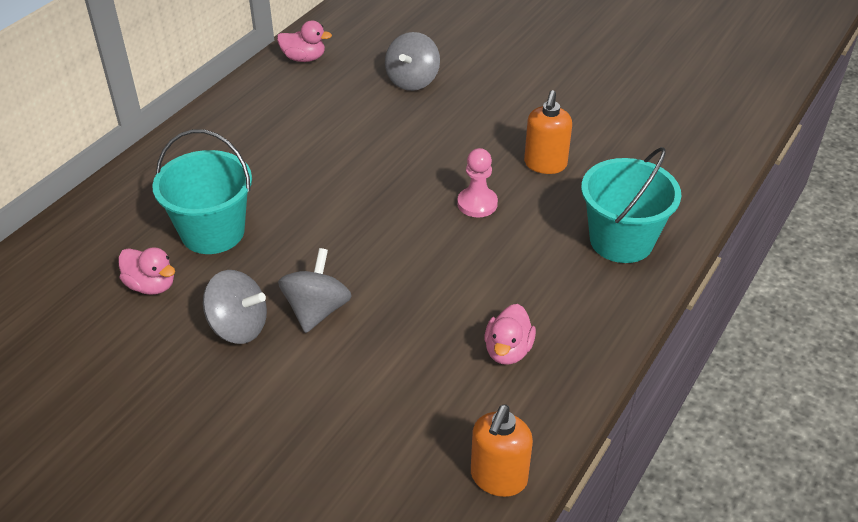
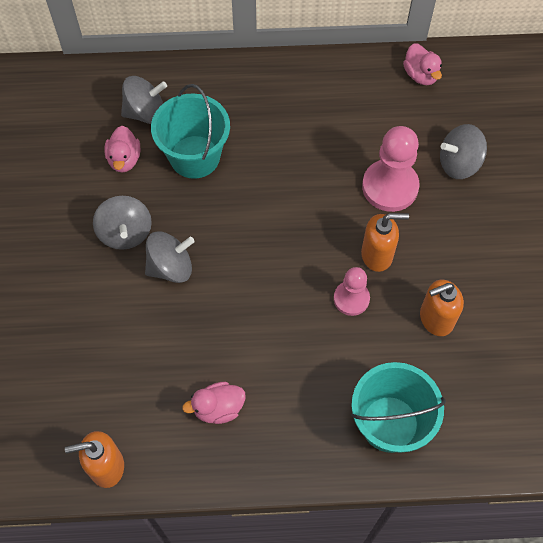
camera: 55 degrees right, 20 degrees up
(117, 243) = (145, 113): none -> grey spinning top
(391, 127) = (390, 187): none -> pink pawn
(450, 167) = (377, 255): none -> orange soap dispenser

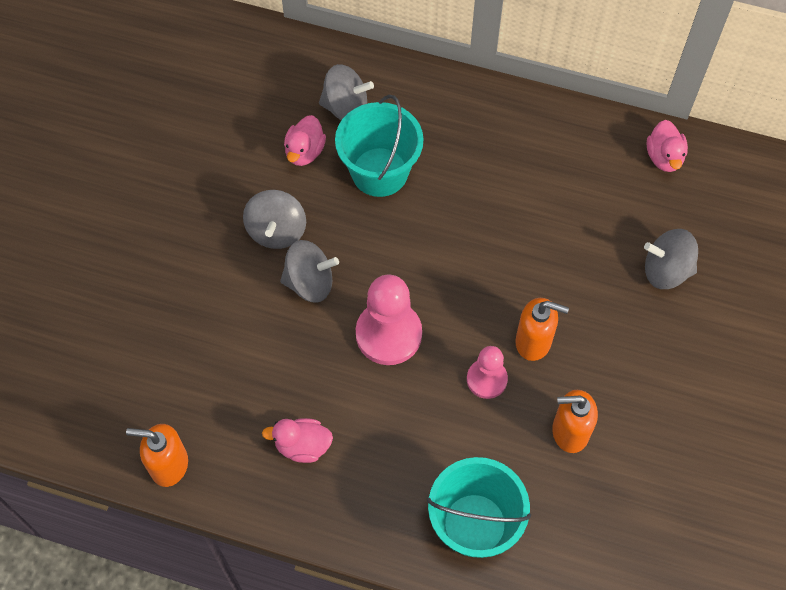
camera: 20 degrees right, 0 degrees up
(390, 187) = (578, 272): pink pawn -> pink pawn (388, 334)

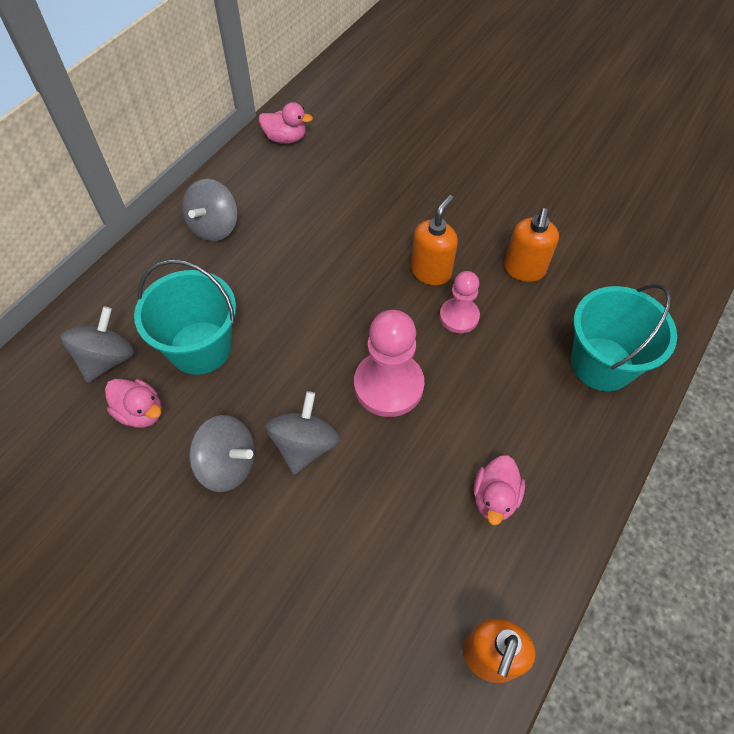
camera: 75 degrees left, 5 degrees down
(666, 270) = (391, 167): grey spinning top -> grey spinning top (214, 227)

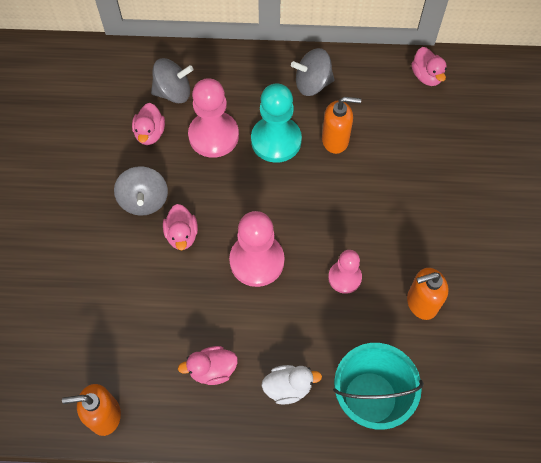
camera: 60 degrees right, 5 degrees up
(200, 348) = (213, 136): turquoise bucket -> pink pawn
(255, 293) = (276, 140): none -> turquoise pawn
(304, 445) = (182, 235): grey spinning top -> pink duck
(431, 272) = (372, 239): orange soap dispenser -> orange soap dispenser (335, 140)
(554, 431) = (288, 387): none -> white duck

